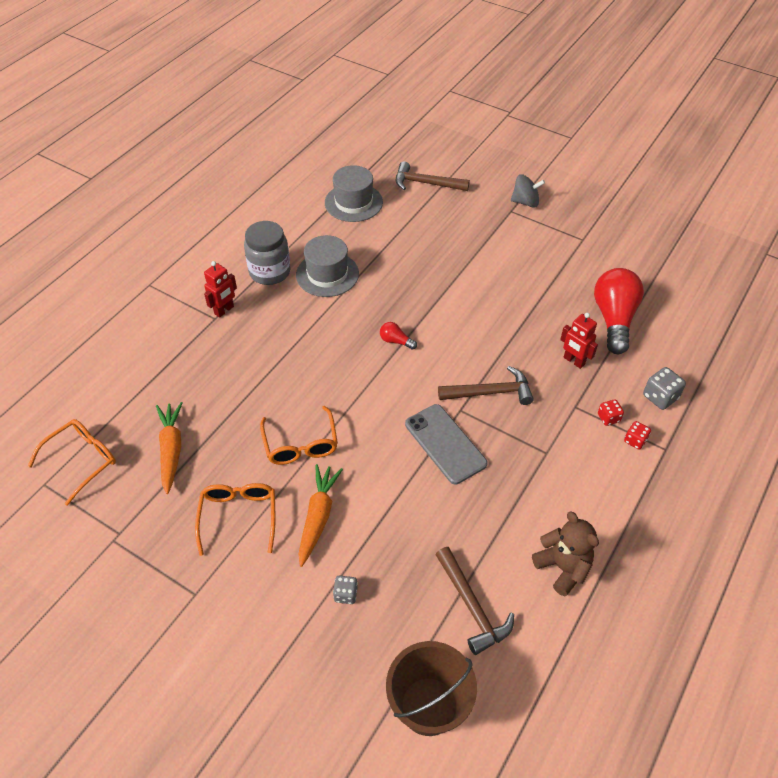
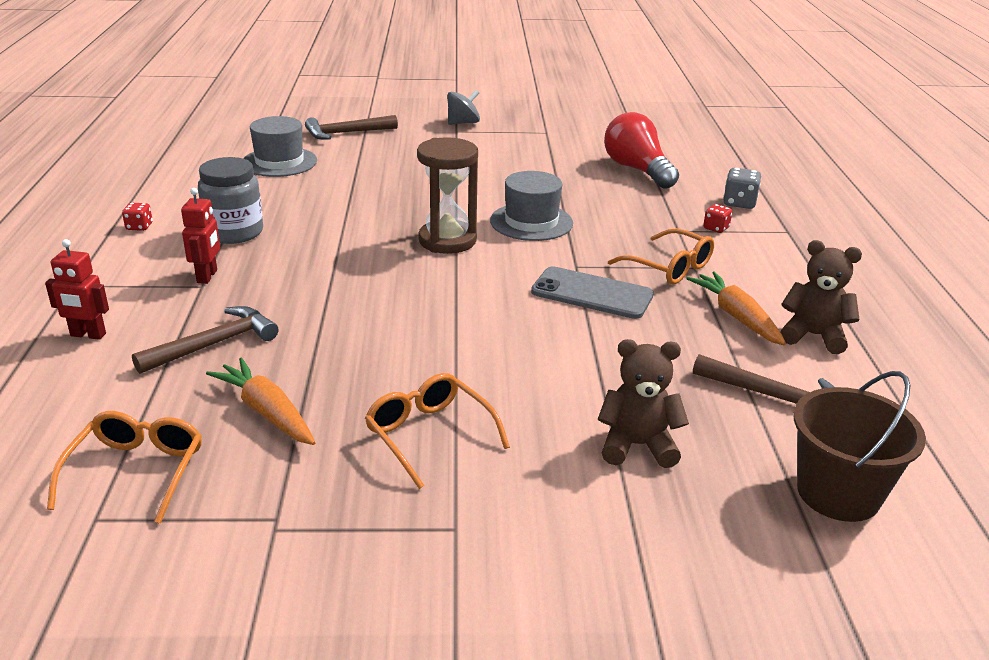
camera: 35 degrees left, 20 degrees down
(300, 444) = (434, 348): orange glasses -> orange glasses (669, 267)
(318, 517) = (527, 397): orange carrot -> orange carrot (736, 317)
(327, 274) = (309, 216): grey hat -> grey hat (531, 222)
(345, 594) = (637, 445): grey dice -> brown teddy bear
(396, 341) = (447, 241): red light bulb -> brown hourglass
(490, 392) = (589, 246): brown hammer -> brown hammer (214, 344)
(573, 361) = (638, 204): red robot -> red robot (88, 335)
(635, 440) = (756, 234): red dice -> red dice (139, 227)

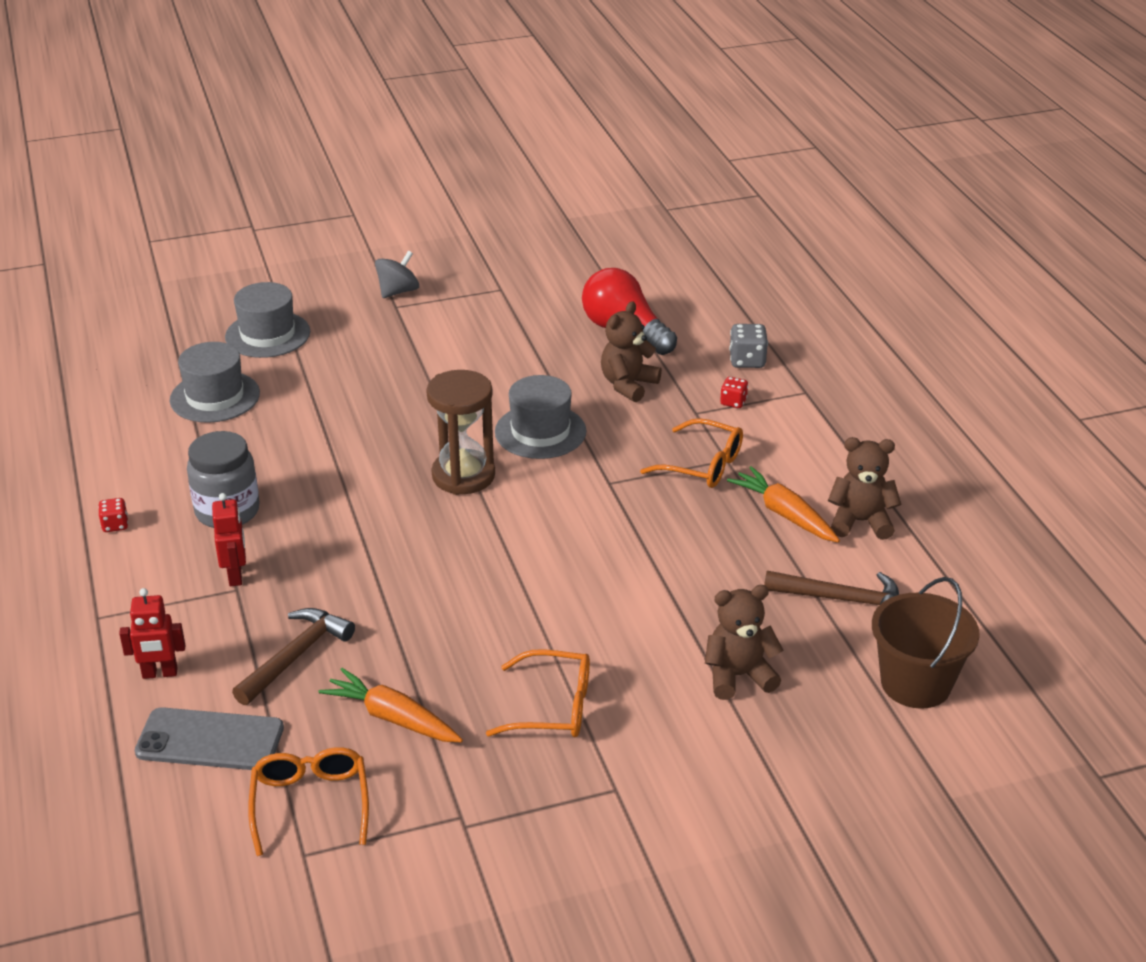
camera: 15 degrees left, 5 degrees up
(346, 133) = (267, 334): brown hammer -> grey hat
(429, 435) = (553, 707): orange glasses -> orange glasses turned 150 degrees clockwise
(592, 293) = (638, 515): grey phone -> grey phone (210, 740)
(624, 203) = (628, 385): none -> brown teddy bear

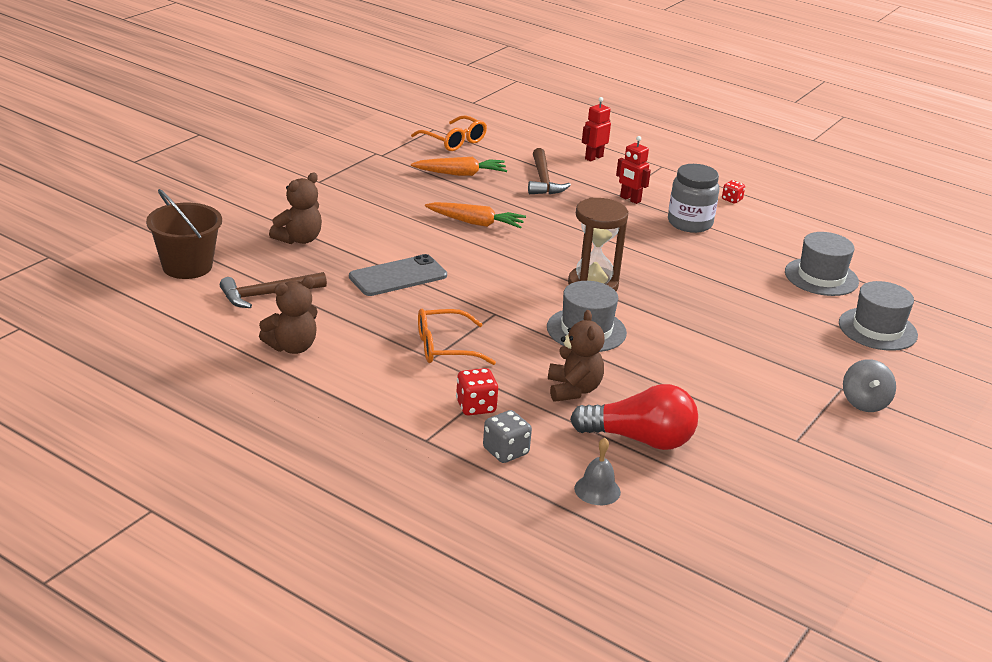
camera: 140 degrees right, 5 degrees down
(210, 740) = (530, 146): grey phone -> grey phone (398, 276)
(553, 707) = (386, 199): orange glasses -> none
(706, 313) = (597, 490): none -> grey bell
(733, 402) = (476, 406): red dice -> red dice, size x1.55
(784, 514) = (352, 333): orange carrot -> orange carrot (475, 223)

